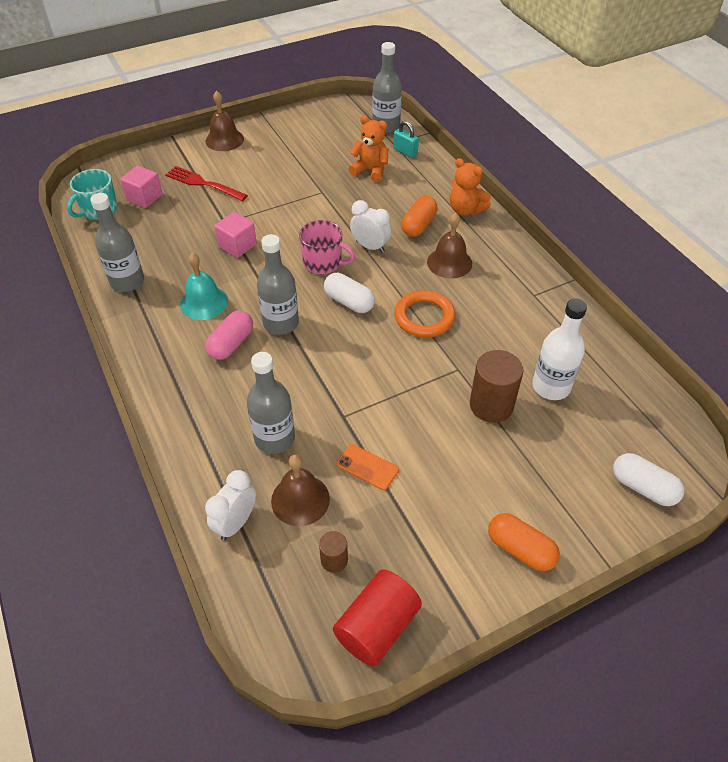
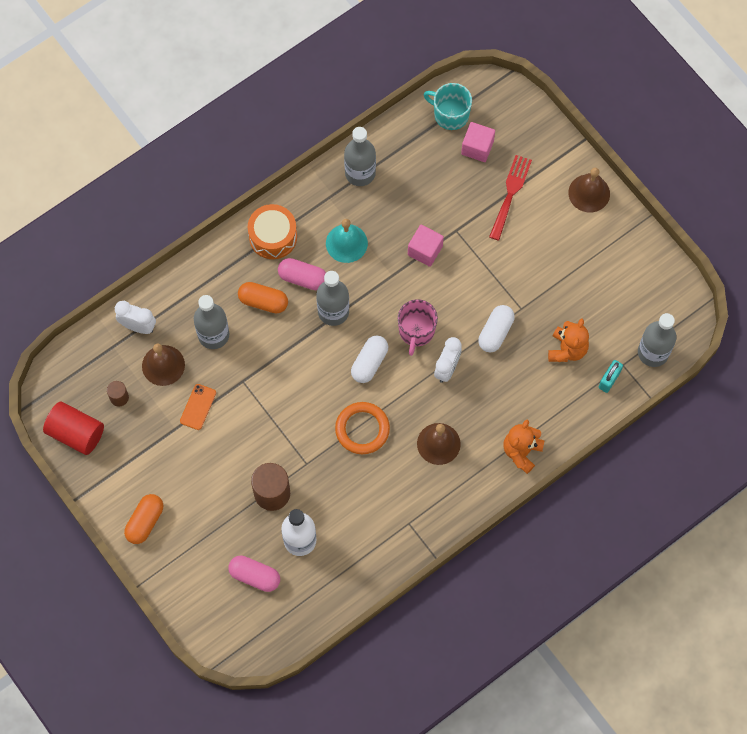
camera: 80 degrees right, 20 degrees up
(168, 364) = (273, 237): none -> orange drum
(418, 225) = (487, 409): orange capsule -> orange capsule (263, 301)
(595, 435) = (255, 576): none -> pink capsule
(643, 487) = (210, 611): white capsule -> white capsule (495, 332)

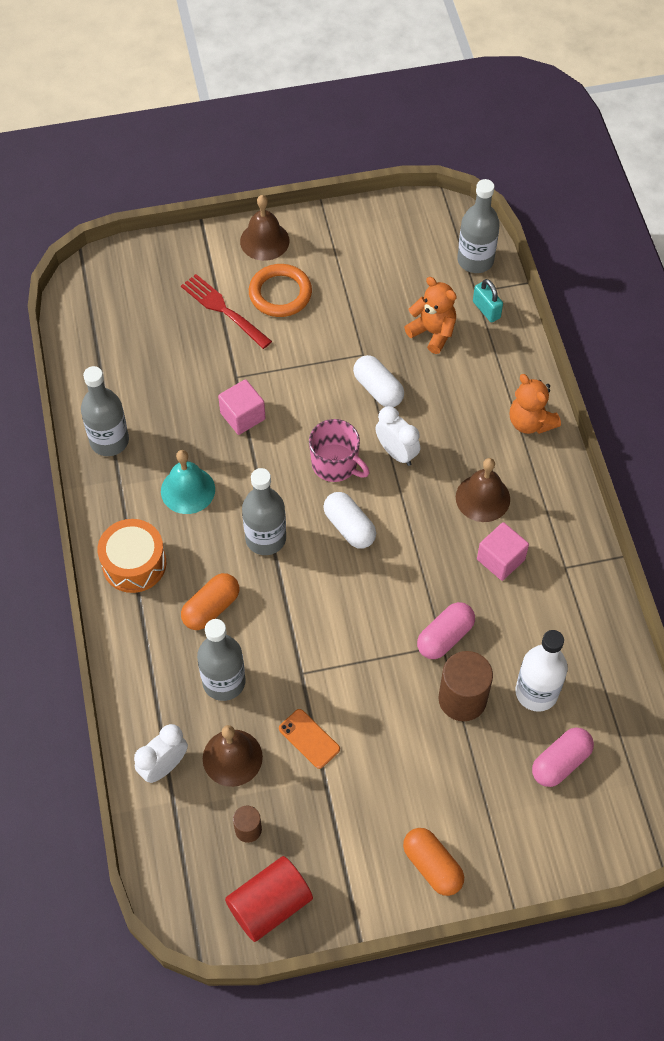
camera: 65 degrees left, 10 degrees down
(303, 278) = (205, 553): pink capsule -> pink capsule (445, 637)
(362, 429) = (428, 568): orange ring -> orange ring (280, 293)
(450, 114) = (94, 325): turquoise mug -> none
(477, 147) = (150, 317): pink cube -> pink cube (500, 559)

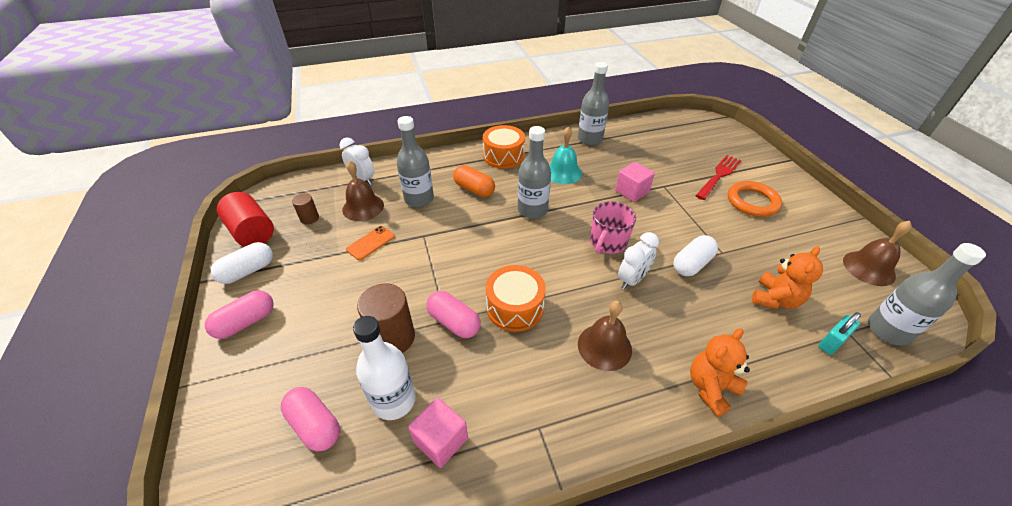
camera: 85 degrees right, 15 degrees down
(264, 241) = (796, 190): brown bell -> brown bell (869, 268)
(349, 527) = (551, 254): white capsule -> white capsule (248, 271)
(428, 574) = (515, 307): none -> orange drum
(432, 866) = (246, 322): orange capsule -> pink capsule
(500, 559) = (539, 364): pink cube -> pink cube (441, 440)

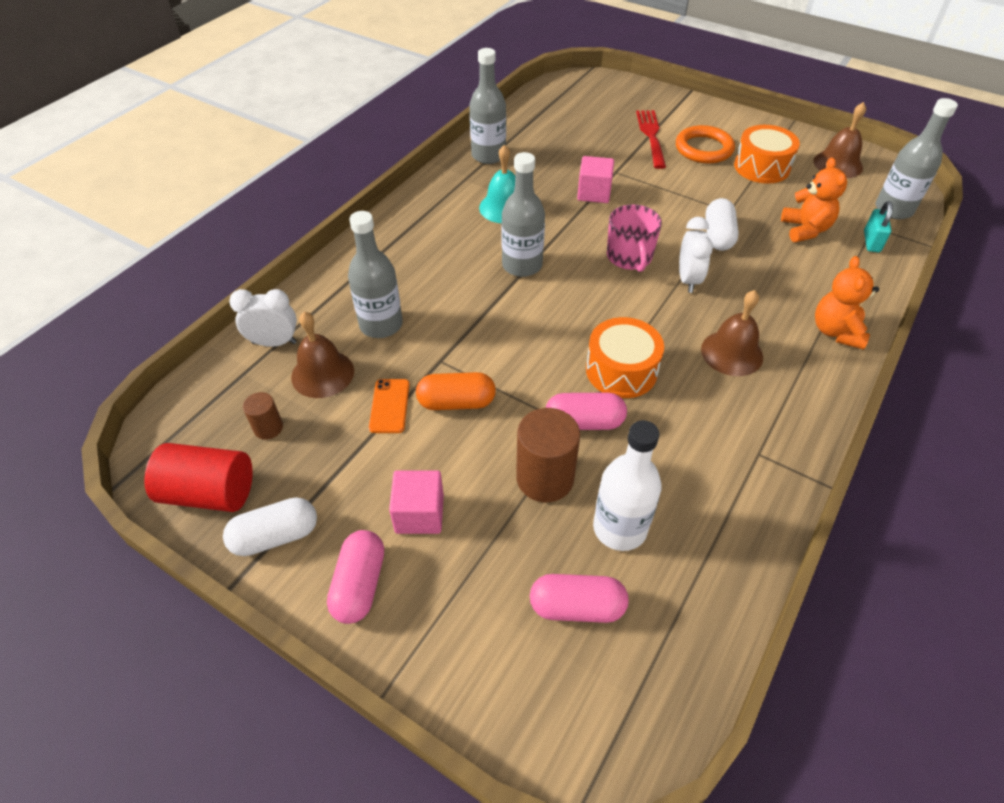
camera: 40 degrees left, 5 degrees up
(248, 271) = (275, 536): white capsule -> white capsule turned 60 degrees clockwise
(441, 440) = (700, 525): pink cube -> pink cube (419, 514)
(474, 189) = (431, 278): orange capsule -> orange capsule (456, 402)
(503, 156) = (417, 222): orange drum -> orange drum (761, 167)

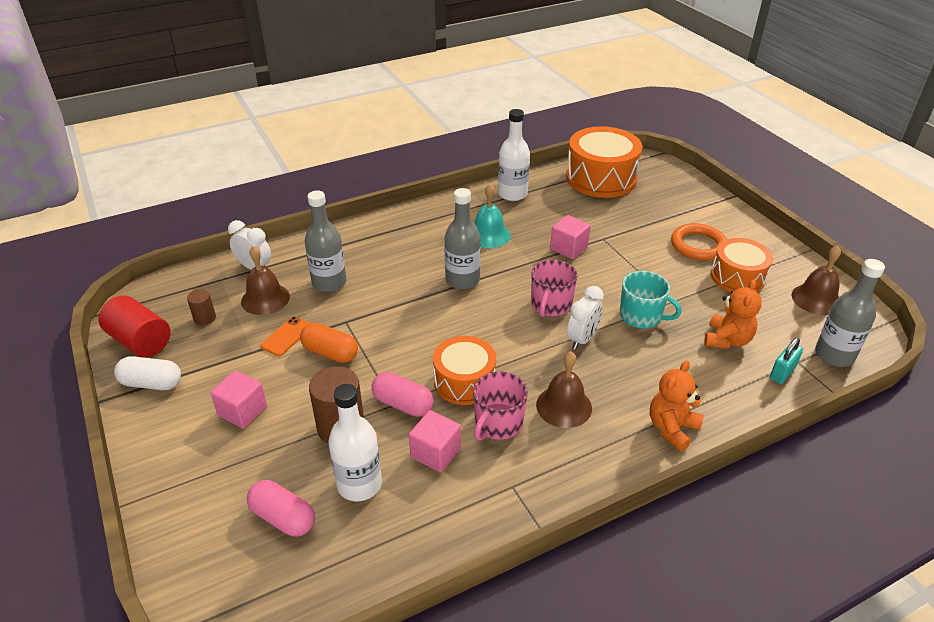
camera: 30 degrees right, 10 degrees down
(360, 584) = (171, 435): pink capsule -> none
(488, 155) = (512, 194): grey bottle -> white bottle
(559, 111) = (601, 178): none -> orange drum
(651, 136) = (660, 221): red fork -> none
(661, 456) = (435, 453): none -> pink cube
(690, 398) = (498, 423): none -> pink mug
(718, 236) = (641, 316): white capsule -> turquoise mug

